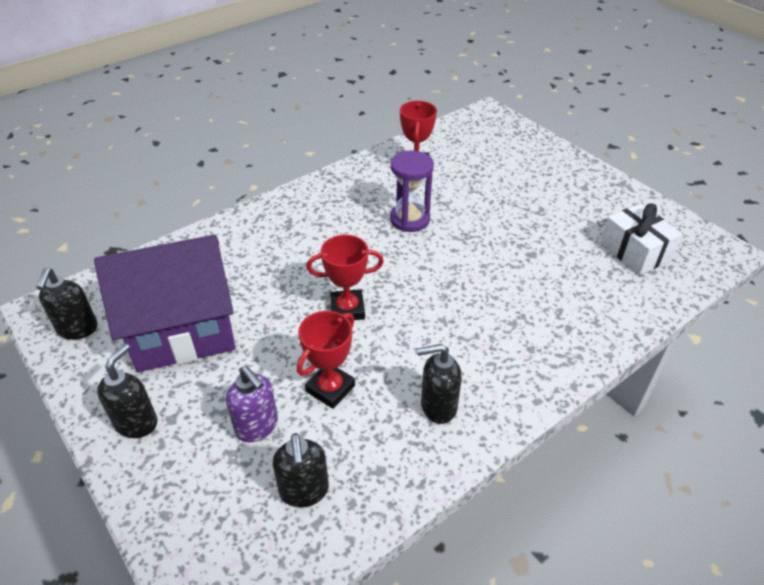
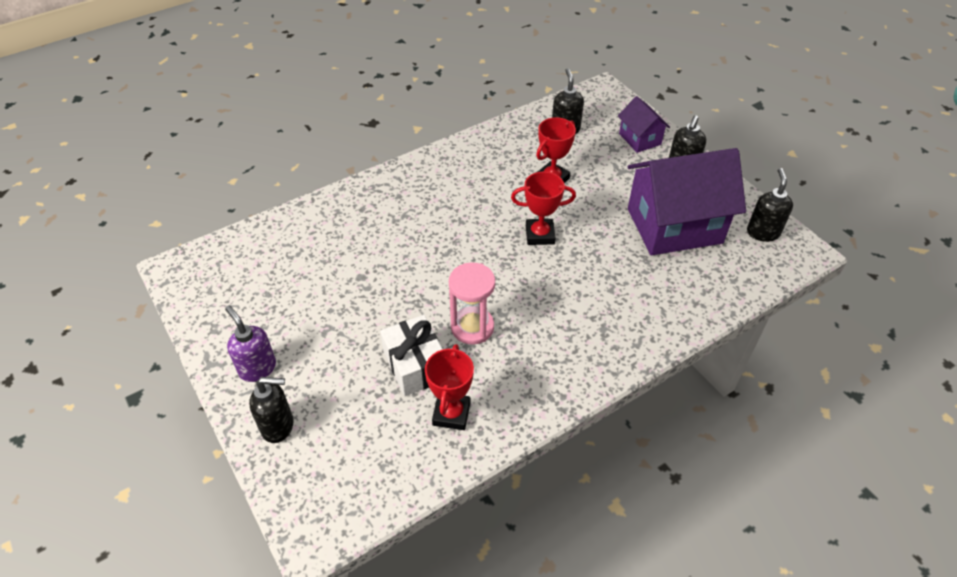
camera: 175 degrees left, 5 degrees up
(183, 478) = (640, 139): none -> purple house
(257, 426) = (600, 161): purple soap dispenser -> purple soap dispenser (257, 368)
(410, 219) = (472, 327): purple hourglass -> pink hourglass
(438, 406) = (477, 164): black soap dispenser -> black soap dispenser (278, 426)
(635, 251) = (260, 273): white gift -> white gift (415, 365)

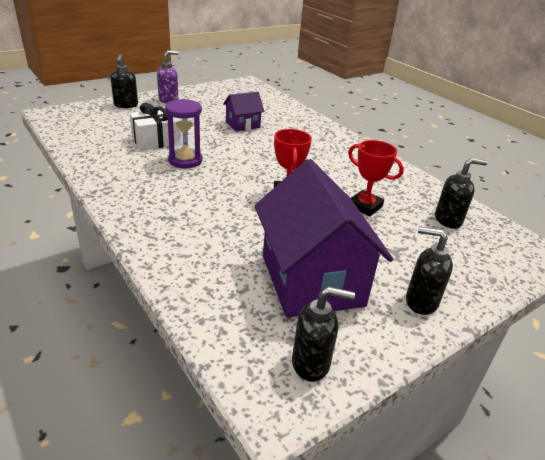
camera: 85 degrees right, 15 degrees down
(451, 414) = (111, 150): red trophy -> none
(472, 327) = (185, 160): pink hourglass -> purple hourglass
(640, 139) = (461, 272): purple house -> purple house (242, 125)

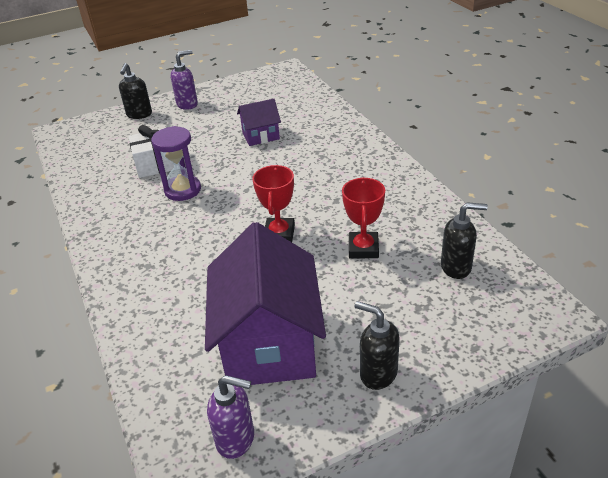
camera: 15 degrees right, 5 degrees up
(311, 363) = (236, 439): black soap dispenser -> purple soap dispenser
(365, 206) = (363, 248): red trophy -> red trophy turned 45 degrees clockwise

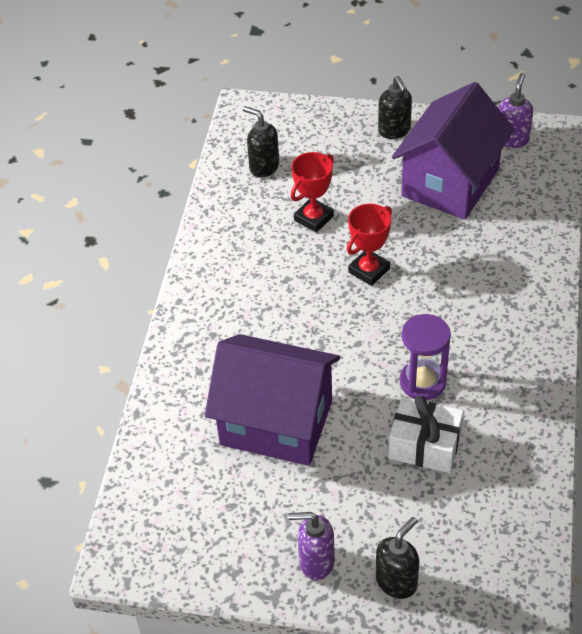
camera: 145 degrees left, 10 degrees up
(236, 439) = (512, 139): purple soap dispenser -> purple soap dispenser turned 60 degrees clockwise
(261, 136) = (276, 423): purple house -> purple house, size x2.07

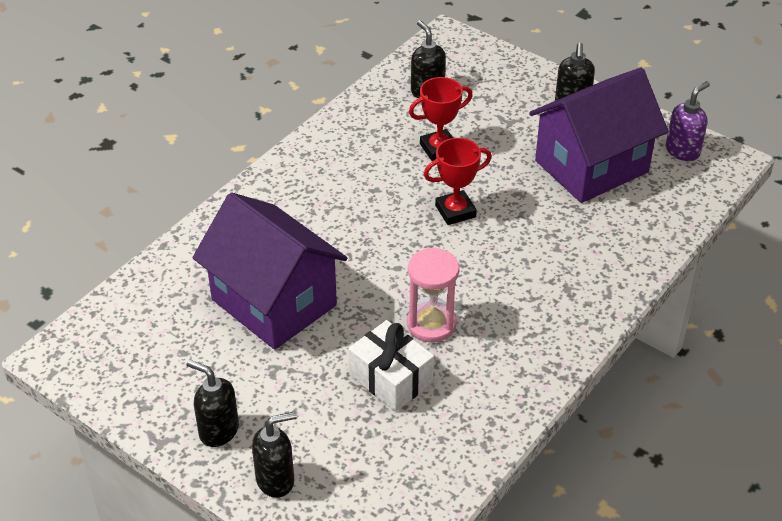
camera: 25 degrees right, 5 degrees down
(316, 562) = (218, 431): purple soap dispenser -> black soap dispenser
(422, 382) = (431, 324): purple hourglass -> pink hourglass

